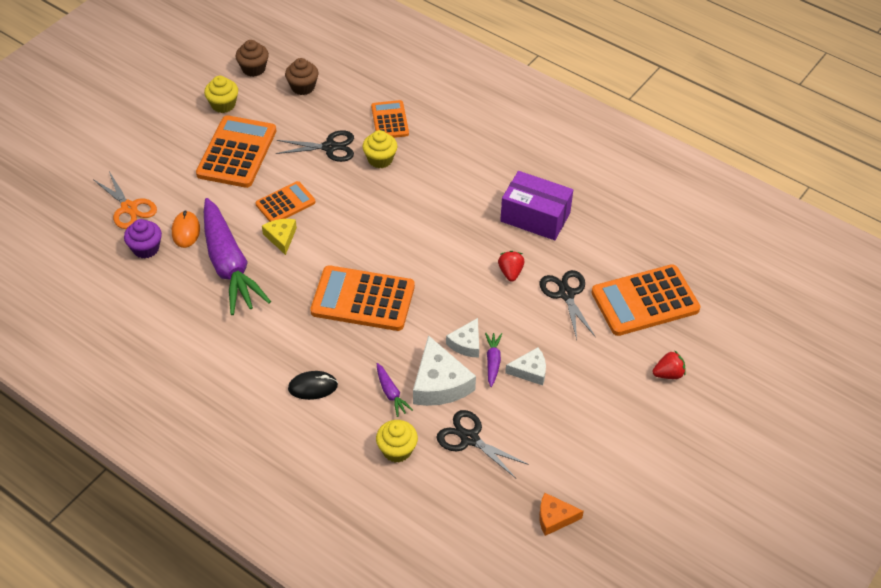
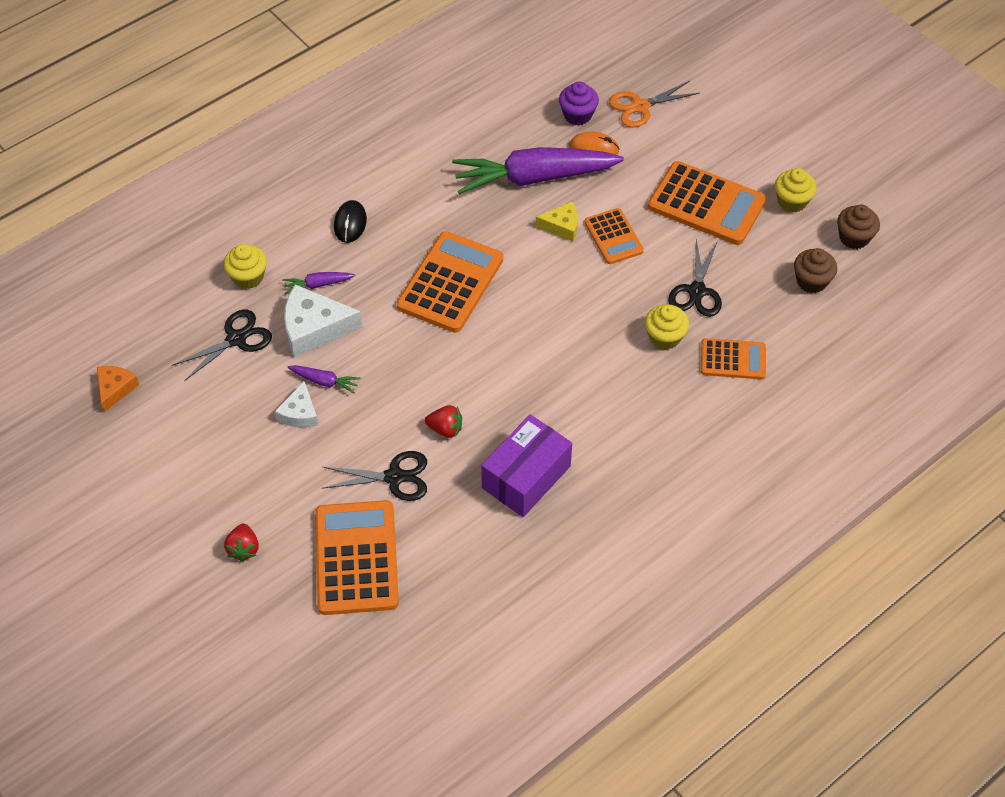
camera: 105 degrees right, 5 degrees up
(466, 343) = (358, 363): white cheese -> none

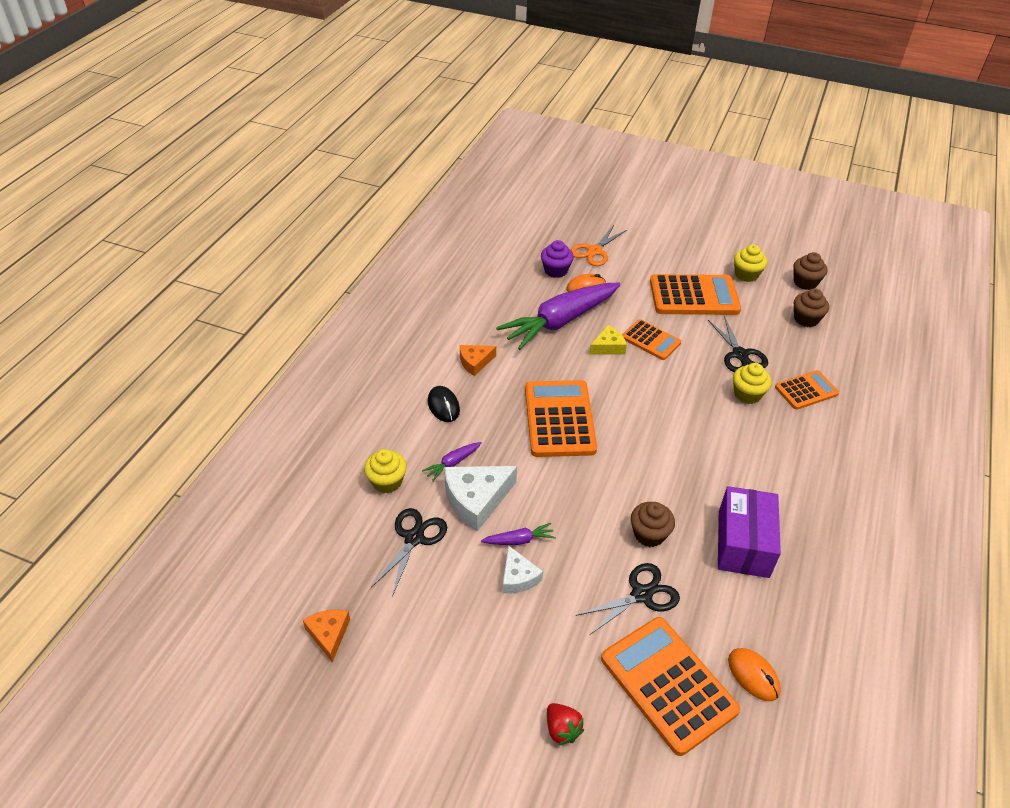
camera: 30 degrees left, 10 degrees down
(413, 189) = (475, 362): none -> orange cheese
(435, 587) = (753, 675): none -> orange mouse
(445, 429) = (649, 534): red strawberry -> brown cupcake

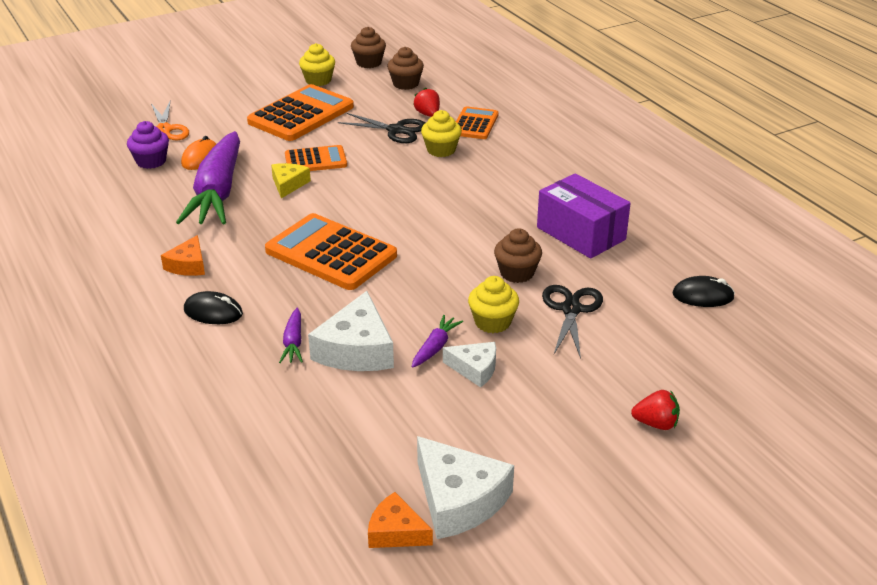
camera: 50 degrees left, 10 degrees down
(383, 650) = (458, 499): none -> white cheese
(387, 482) = (256, 397): yellow cupcake -> yellow cupcake (492, 322)
(414, 538) = (350, 413): black scissors -> none
(668, 684) = (669, 342): orange calculator -> none
(753, 675) = (703, 296): orange mouse -> black mouse
(783, 357) = (428, 114): none -> red strawberry

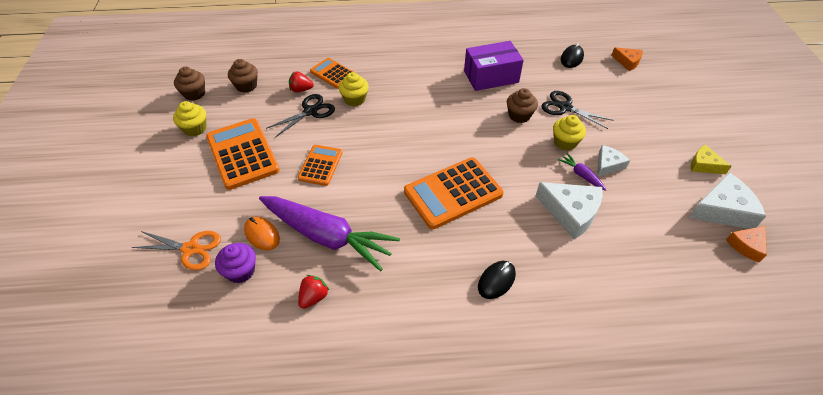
camera: 65 degrees left, 15 degrees up
(188, 265) = (424, 282): orange cheese -> orange cheese (627, 62)
(288, 184) = (345, 190): yellow cheese -> yellow cheese (704, 165)
(293, 342) = (551, 243): purple carrot -> none
(656, 424) = (673, 114): red strawberry -> red strawberry (314, 297)

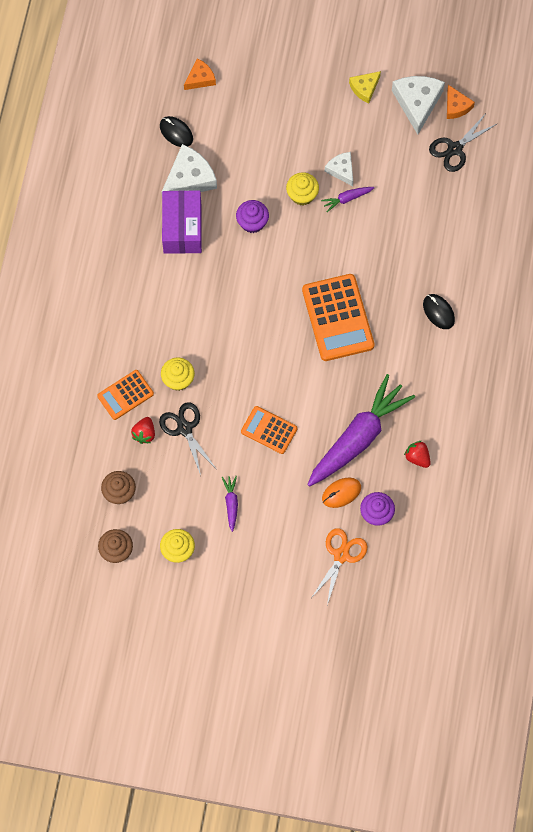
camera: 75 degrees left, 20 degrees up
(242, 154) = (231, 503): orange calculator -> purple carrot
(519, 115) = (252, 222): brown cupcake -> purple cupcake
(565, 107) = (253, 174): black scissors -> black scissors (455, 149)
(570, 212) = (387, 226): white cheese -> white cheese (189, 179)

